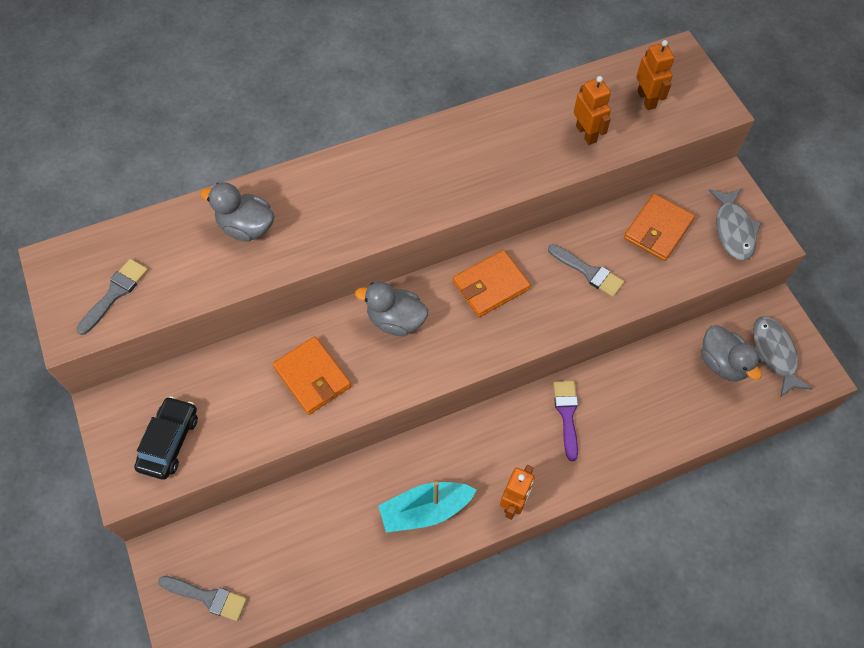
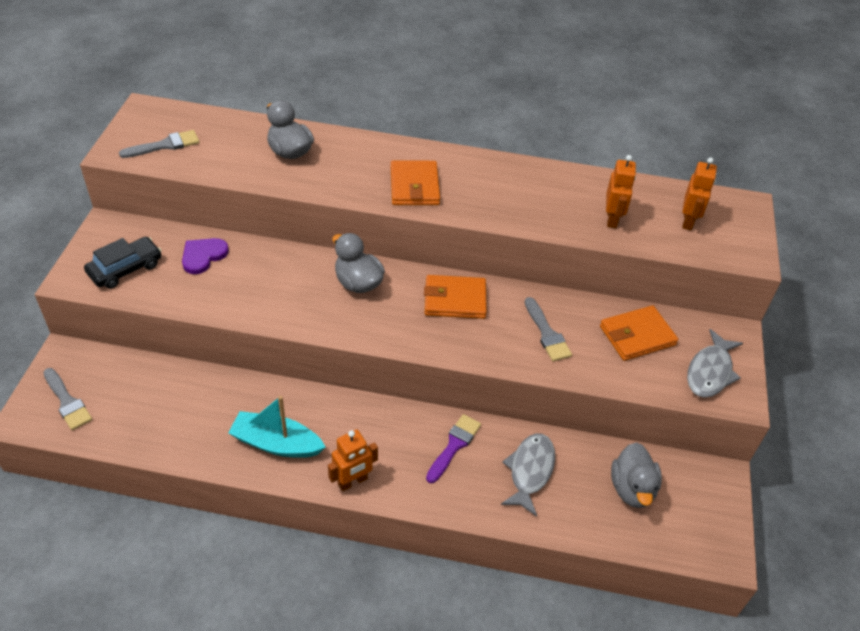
camera: 30 degrees right, 15 degrees down
(231, 380) = (203, 256): none -> purple heart
(312, 377) = (261, 285): orange wallet -> orange wallet (414, 186)
(774, 354) = (690, 511): grey fish -> grey fish (530, 471)

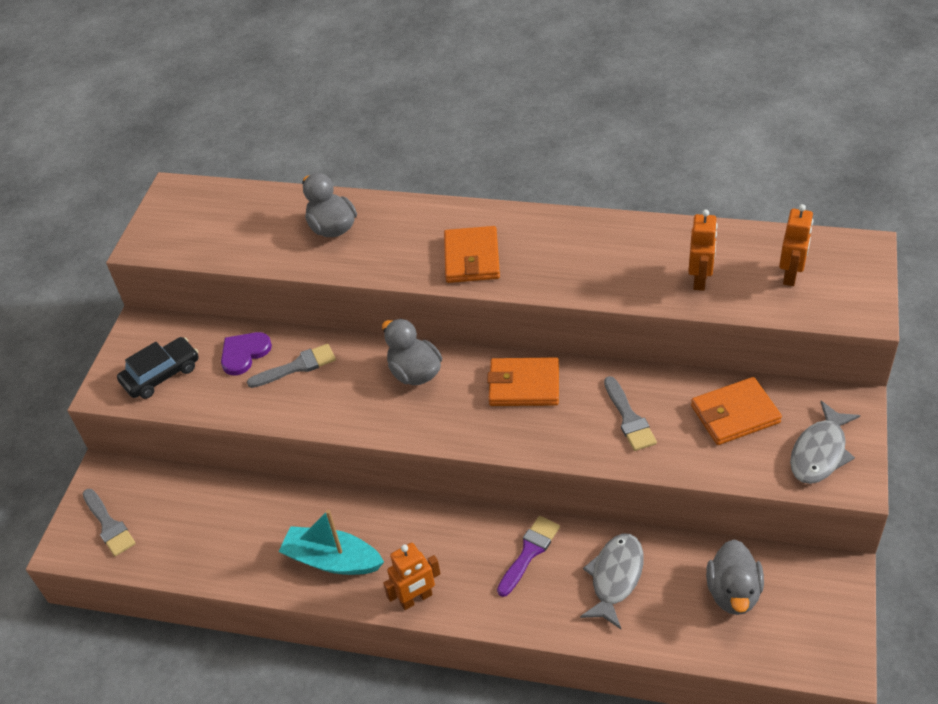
camera: 10 degrees right, 0 degrees up
(165, 145) = (196, 232): grey brush -> grey brush (297, 366)

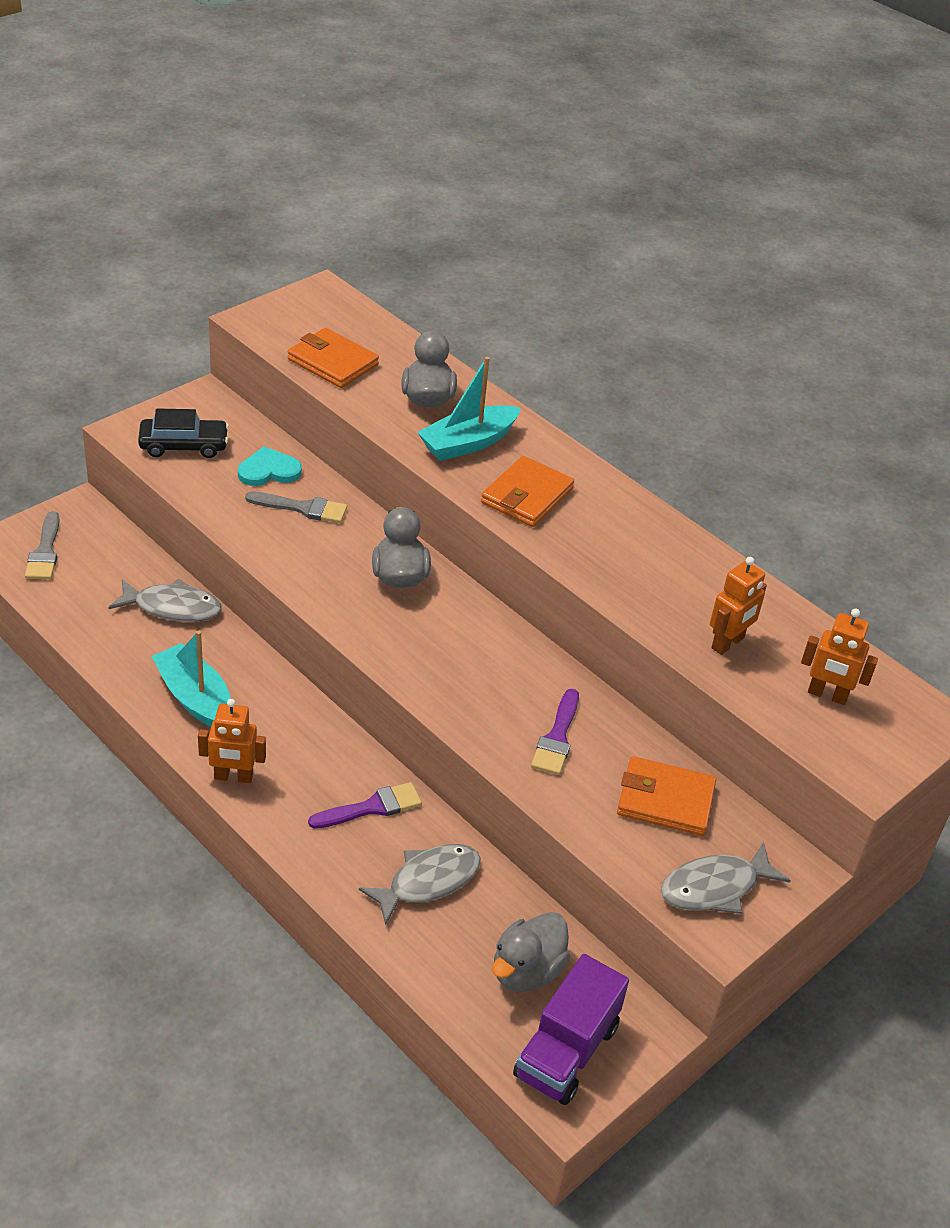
camera: 25 degrees right, 5 degrees down
(244, 353) = (269, 470): purple heart -> turquoise heart
(248, 503) = (172, 607): none -> grey fish
(393, 244) = (468, 443): none -> turquoise boat
(524, 385) = (488, 648): orange wallet -> orange wallet (332, 362)
(629, 418) = (557, 738): grey brush -> purple brush
(791, 275) = (827, 695): orange robot -> orange robot turned 60 degrees clockwise
(807, 628) = (566, 1051): none -> purple truck

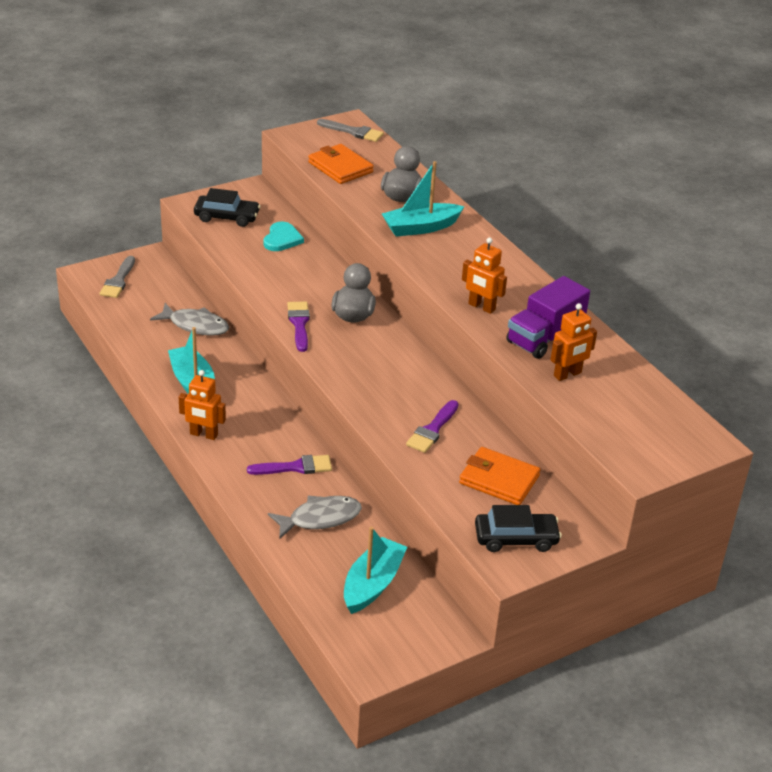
camera: 15 degrees right, 5 degrees down
(269, 470) = (282, 239): turquoise heart -> turquoise heart turned 105 degrees clockwise
(302, 508) = (298, 265): grey brush -> grey brush (353, 132)
(332, 599) = (299, 324): none -> purple brush
(526, 971) = (372, 584): grey duck -> turquoise boat
(527, 496) = (452, 265): orange wallet -> none
(566, 1051) = (384, 638): purple truck -> purple truck (544, 337)
(715, 887) = (516, 539): grey fish -> black car
(827, 695) = (631, 416): orange robot -> orange robot (481, 307)

